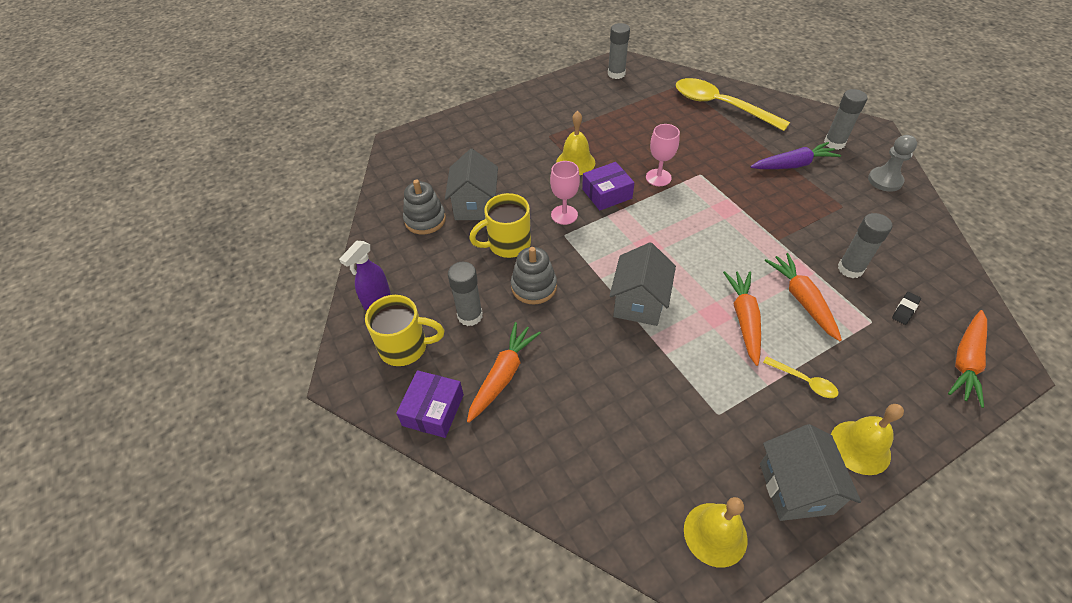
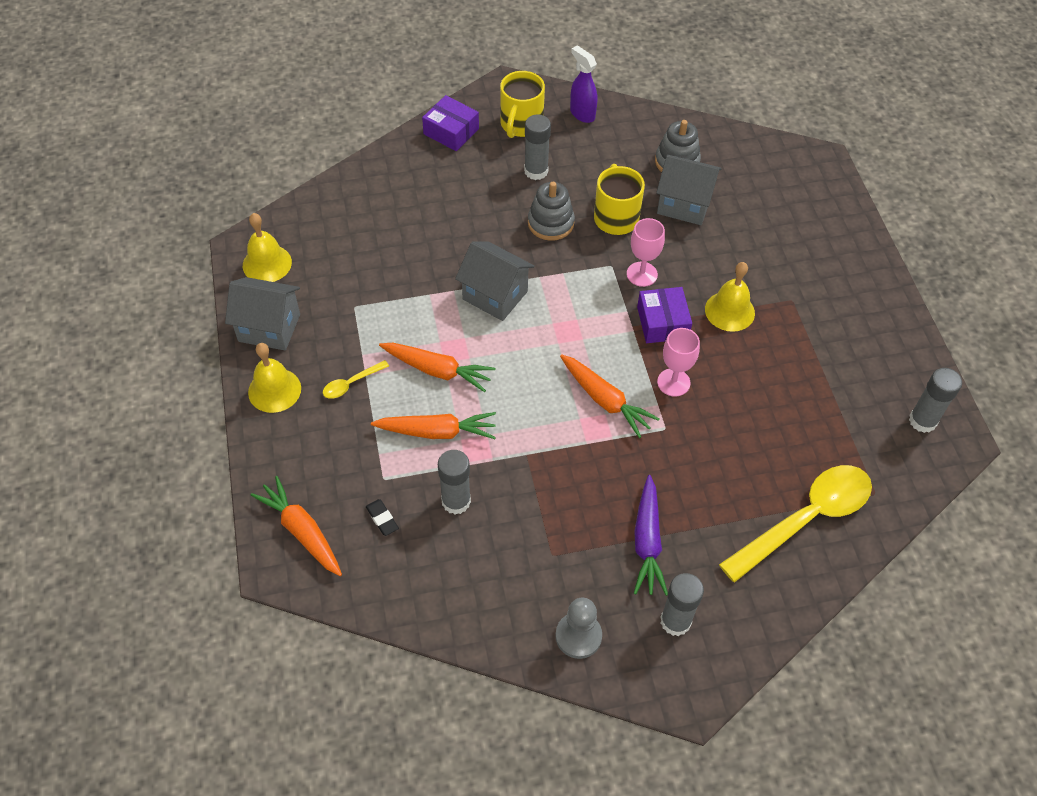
camera: 105 degrees right, 5 degrees up
(503, 375) = (462, 179): orange carrot -> orange carrot (605, 400)

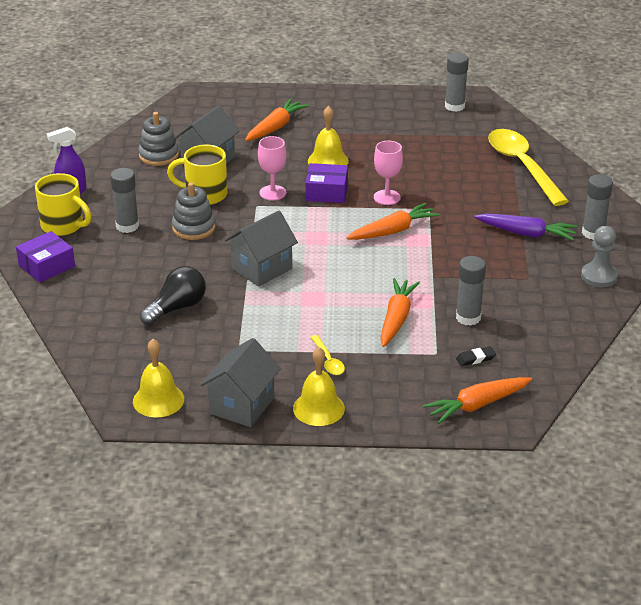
camera: 75 degrees left, 20 degrees down
(409, 243) = (177, 308): none -> black light bulb
(437, 370) = (331, 310): orange carrot -> orange carrot (275, 127)

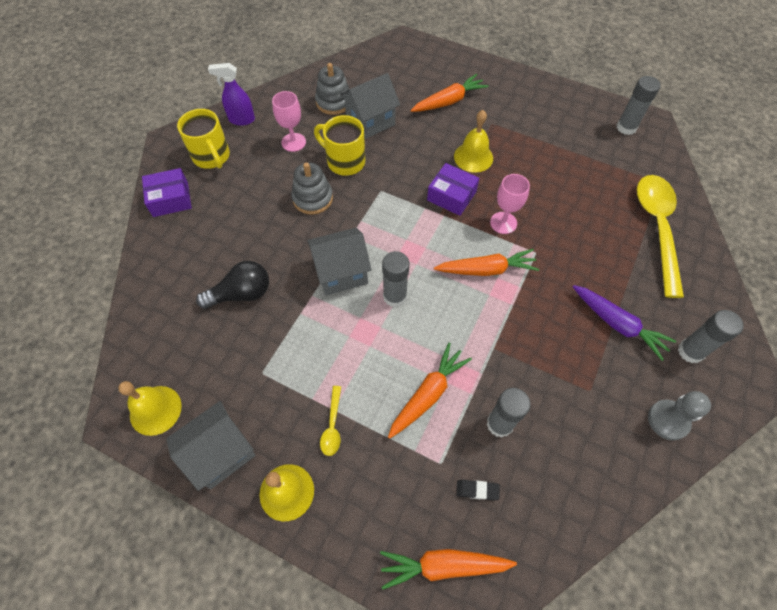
camera: 25 degrees right, 25 degrees up
(127, 226) = (260, 176): grey glue stick -> grey glue stick (395, 296)
(272, 193) = (403, 180): pink goblet -> pink goblet (293, 142)

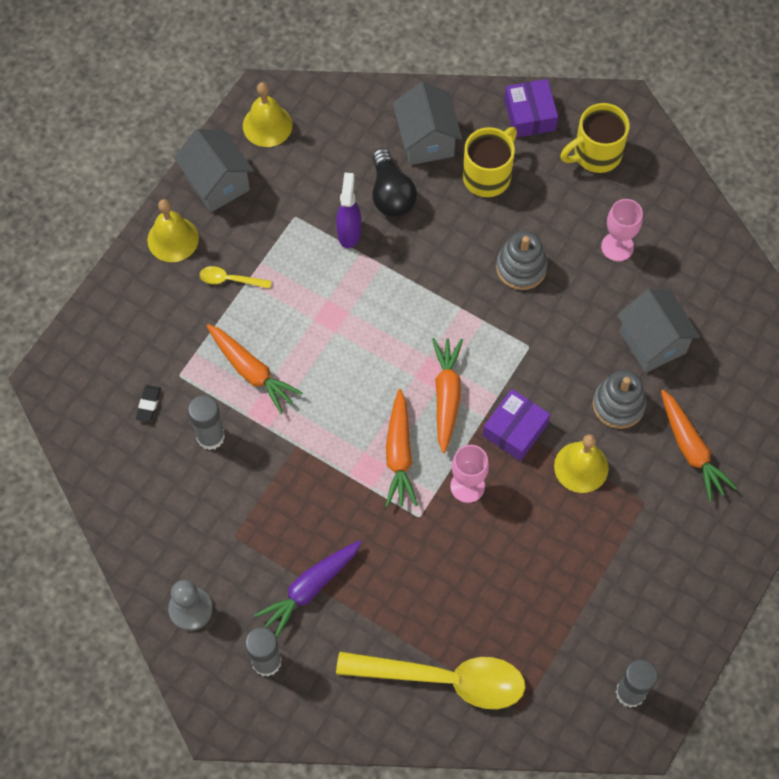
camera: 95 degrees right, 5 degrees up
(241, 120) = (660, 185): purple spray bottle -> purple spray bottle (349, 233)
(334, 102) = (692, 297): grey stacking toy -> grey stacking toy (618, 404)
(341, 273) = (409, 295): grey house -> grey house (426, 140)
(344, 161) = (581, 306): yellow mug -> yellow mug (488, 175)
(395, 296) = (372, 349): grey glue stick -> none
(443, 565) = (88, 366): orange carrot -> orange carrot (446, 396)

